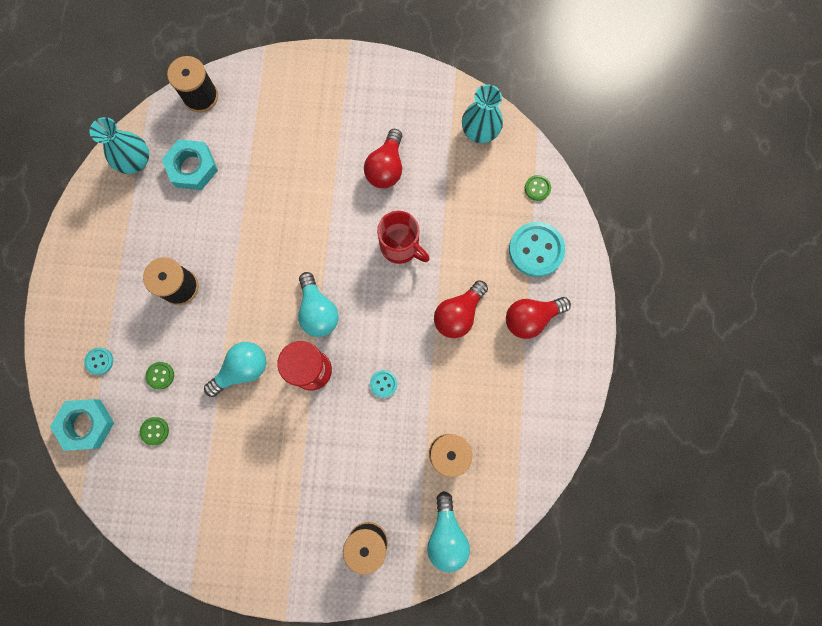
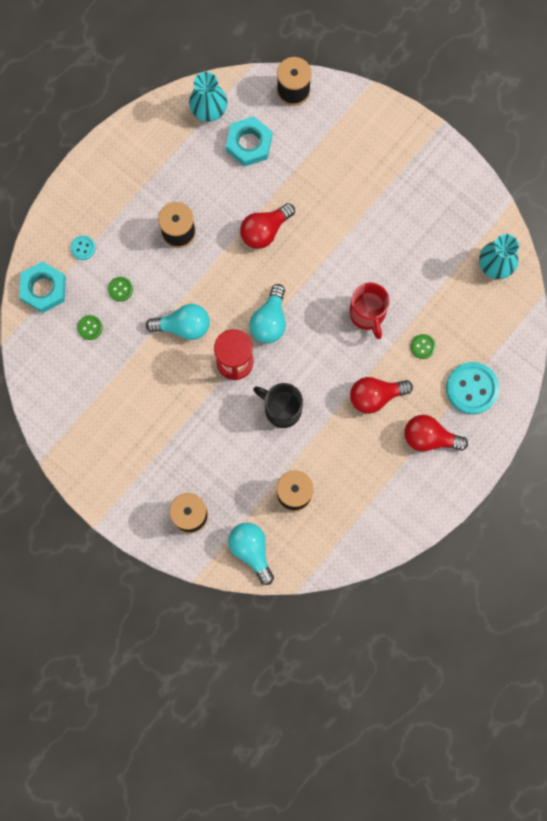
camera: 35 degrees right, 0 degrees up
(383, 384) = (281, 409): turquoise button -> black mug
(386, 167) = (400, 244): red light bulb -> red light bulb (265, 230)
(446, 535) = (251, 550): turquoise light bulb -> turquoise light bulb turned 120 degrees clockwise
(537, 188) = (508, 341): green button -> green button (422, 346)

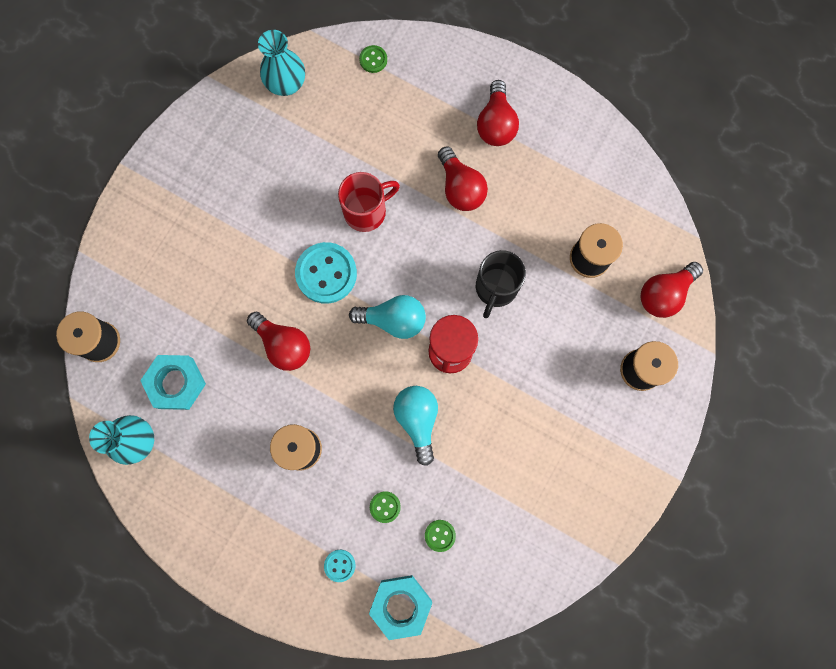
camera: 100 degrees left, 0 degrees up
(251, 550) = (664, 294): turquoise light bulb -> red light bulb
(422, 346) = (394, 146): green button -> green button (373, 60)
(472, 388) = (432, 88): turquoise button -> turquoise button (326, 273)

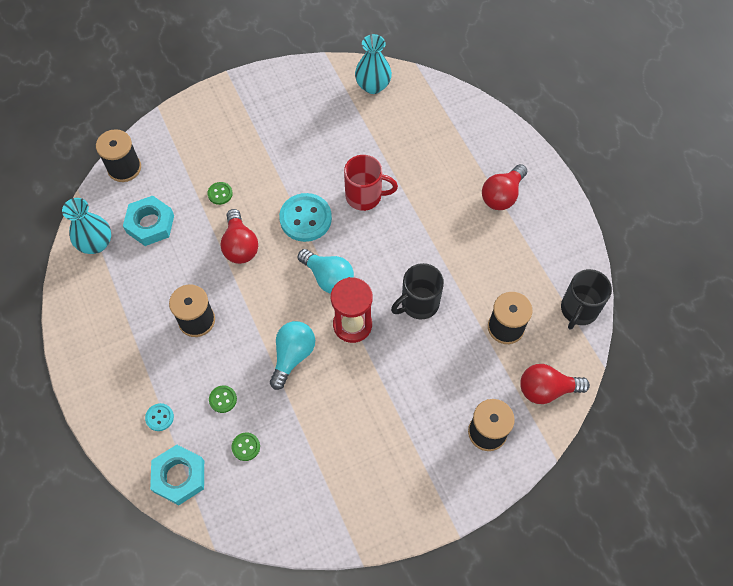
camera: 35 degrees right, 15 degrees down
(373, 60) = (444, 105): green button -> green button (220, 194)
(460, 188) = (444, 221): red light bulb -> none
(641, 197) = (578, 310): none -> black mug

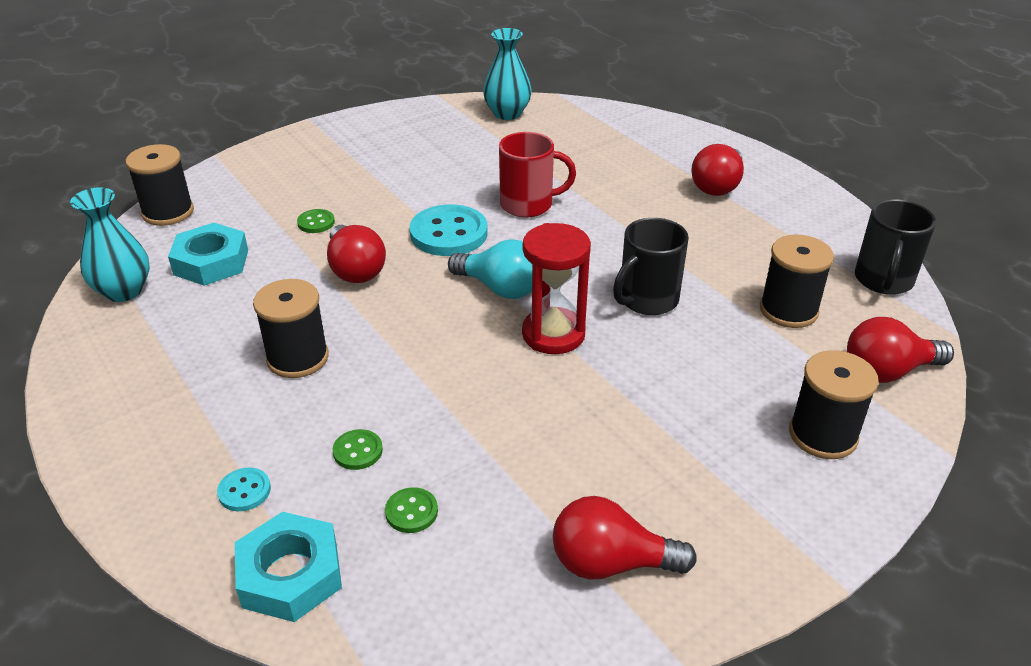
camera: 10 degrees left, 25 degrees down
(292, 356) = (467, 381): turquoise light bulb -> none
(342, 498) = (611, 563): none -> red light bulb

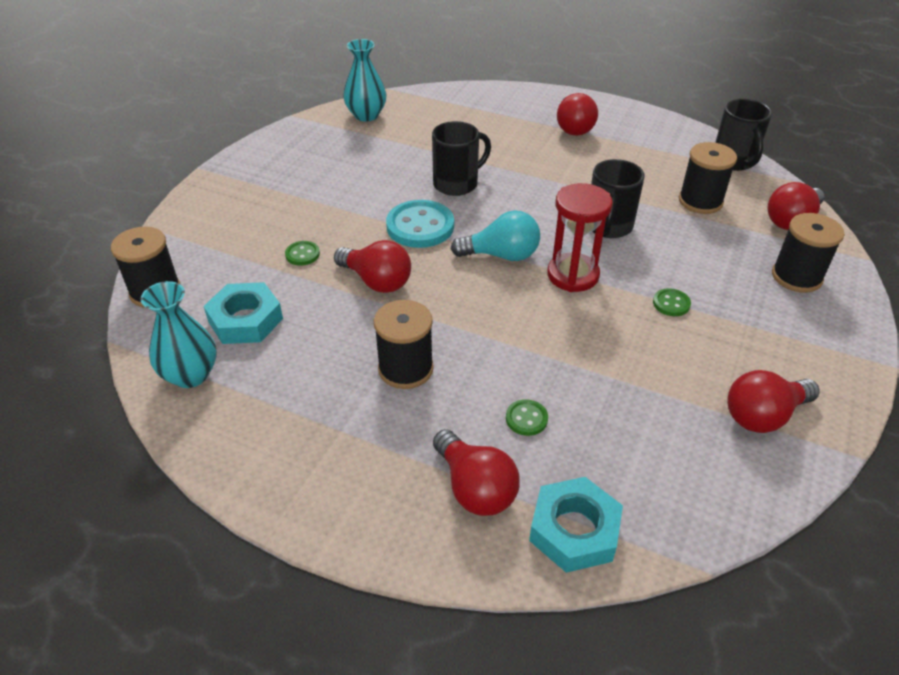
camera: 30 degrees left, 5 degrees up
(244, 491) = (475, 488): turquoise button -> red light bulb
(411, 512) = (609, 444): green button -> green button (671, 303)
(528, 205) = (457, 184): red mug -> black mug

